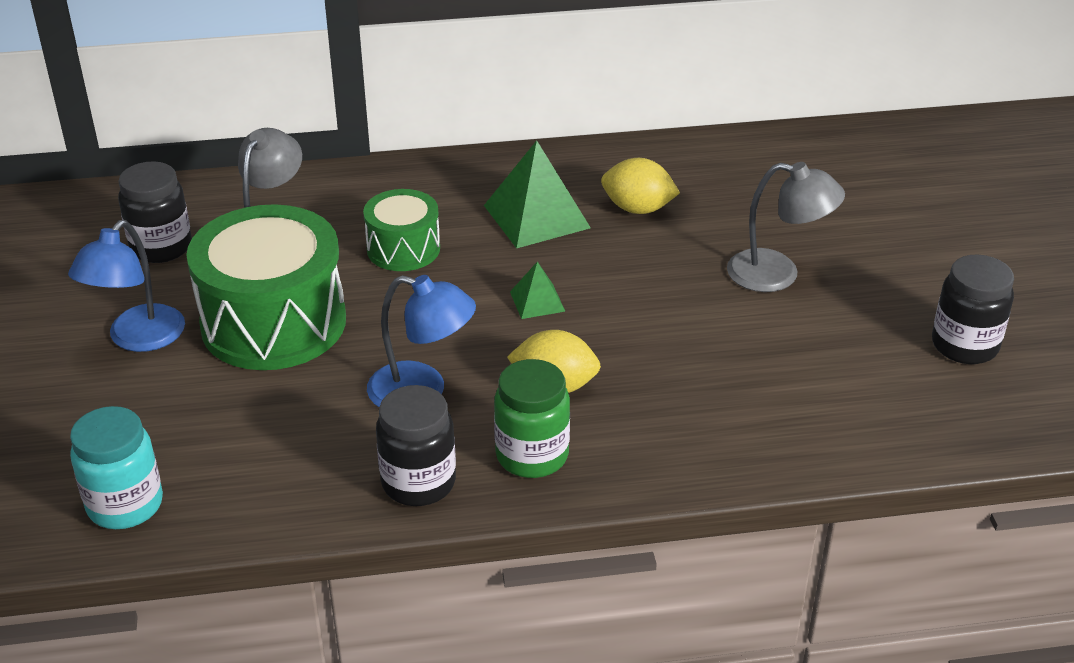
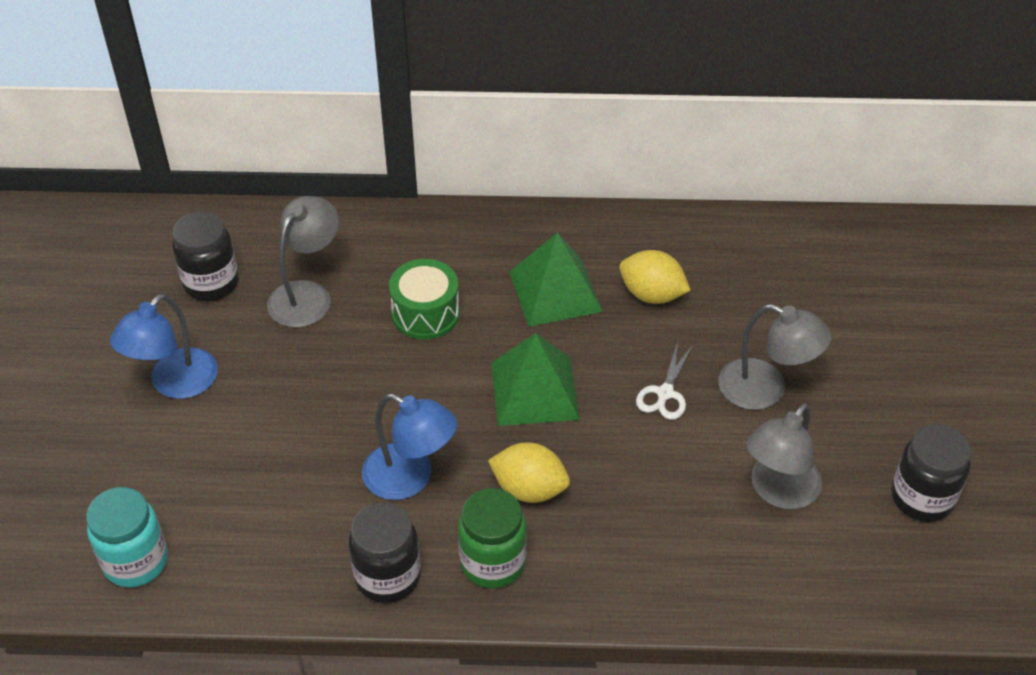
camera: 10 degrees right, 10 degrees up
(273, 323) = (295, 382): green drum -> none
(537, 301) = (534, 390): green pyramid -> green pyramid, size x1.92
(675, 288) = (665, 393): none -> white scissors
(817, 357) = (778, 491): none -> grey lamp

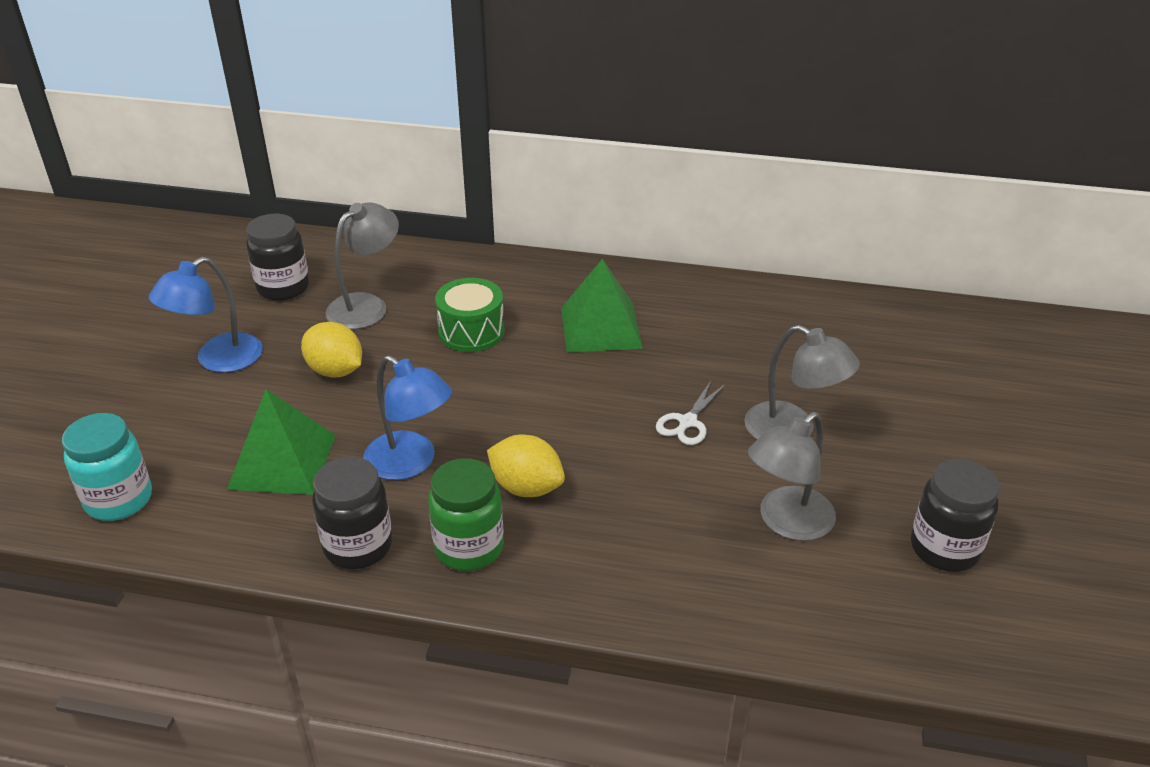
camera: 10 degrees right, 10 degrees down
(534, 390) = (557, 405): green pyramid -> green pyramid (283, 461)
(652, 294) = (695, 340): yellow lemon -> yellow lemon (335, 371)

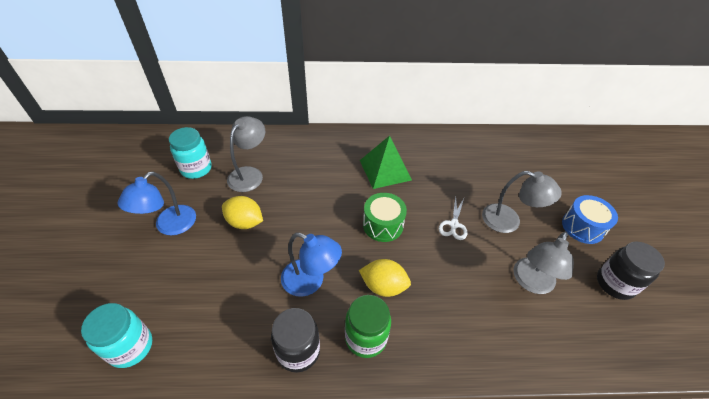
camera: 15 degrees left, 10 degrees up
(283, 288) = (196, 169): black jar -> turquoise jar
(283, 461) = (232, 295): green pyramid -> none
(471, 331) = (315, 183): green drum -> green drum (383, 225)
(930, 459) = (582, 227): none -> blue drum

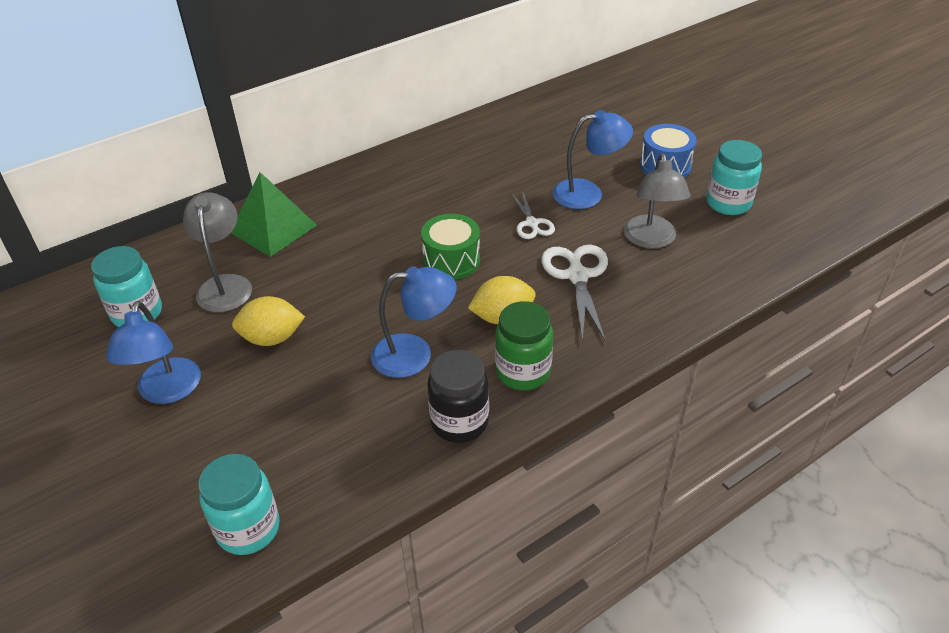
camera: 30 degrees left, 5 degrees down
(385, 170) = (405, 203): green pyramid -> green pyramid (273, 228)
(456, 283) = (577, 276): none -> white scissors
(509, 221) = (588, 193): grey lamp -> blue lamp
(615, 284) = (728, 203): black jar -> turquoise jar

